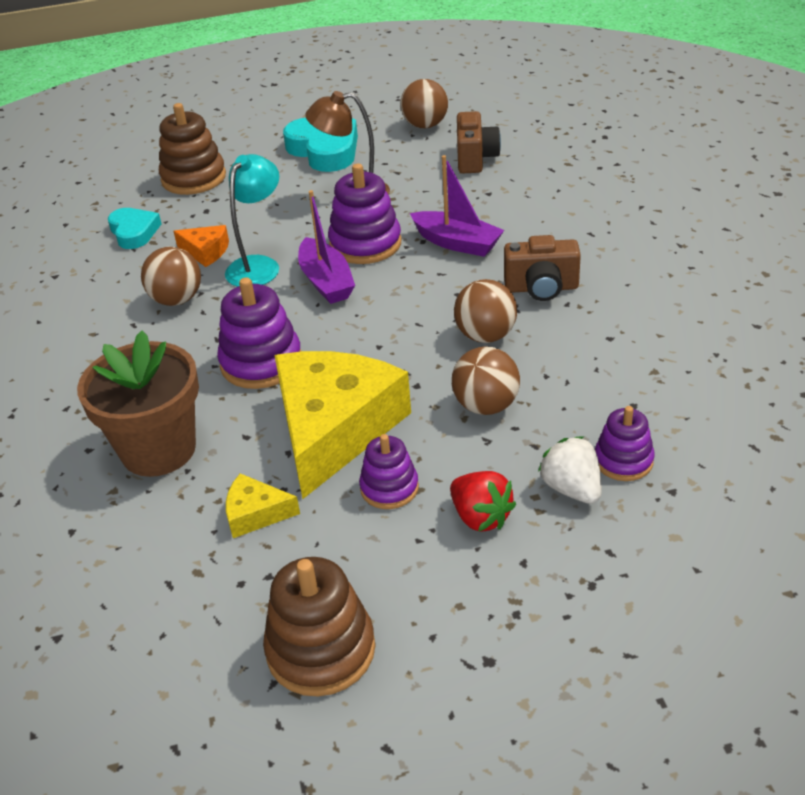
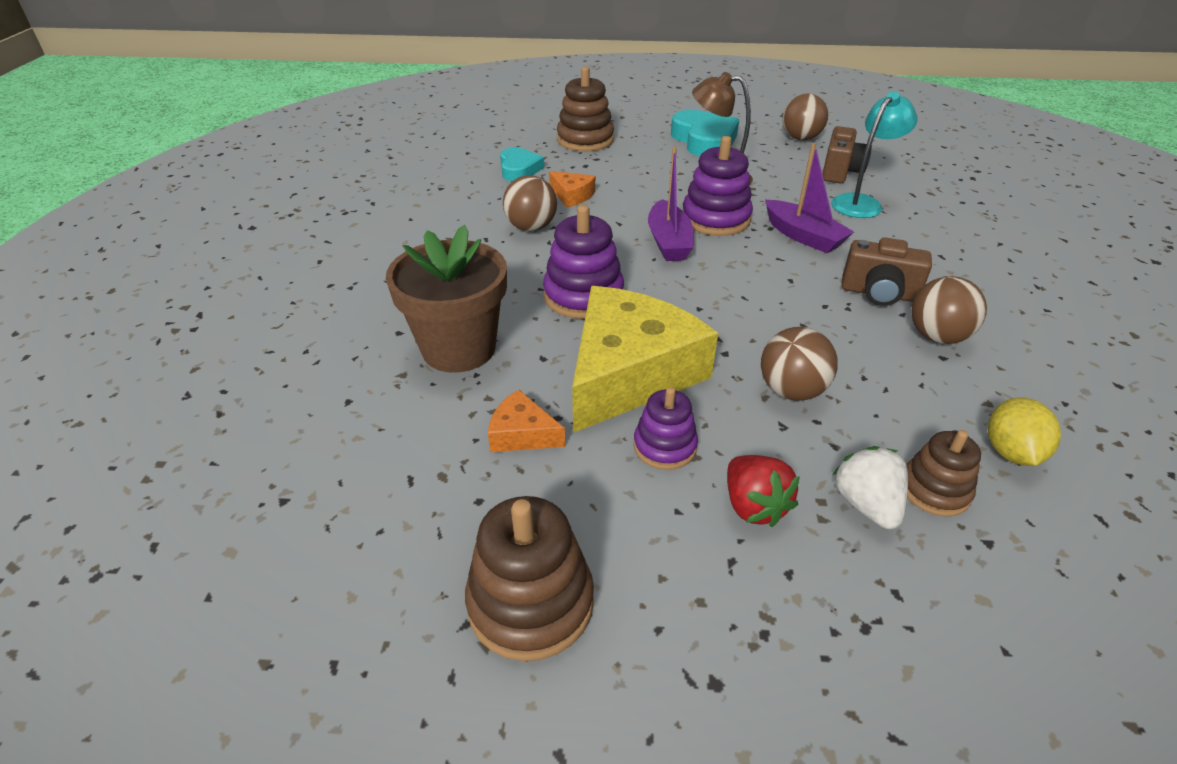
camera: 15 degrees right, 0 degrees up
(255, 513) = (522, 434): yellow cheese -> orange cheese
(258, 265) = (613, 216): turquoise lamp -> turquoise lamp (861, 202)
(485, 336) = (809, 324): brown ball -> brown ball (937, 336)
(623, 460) = (934, 490): purple stacking toy -> brown stacking toy
(678, 410) = (1011, 452): none -> yellow lemon

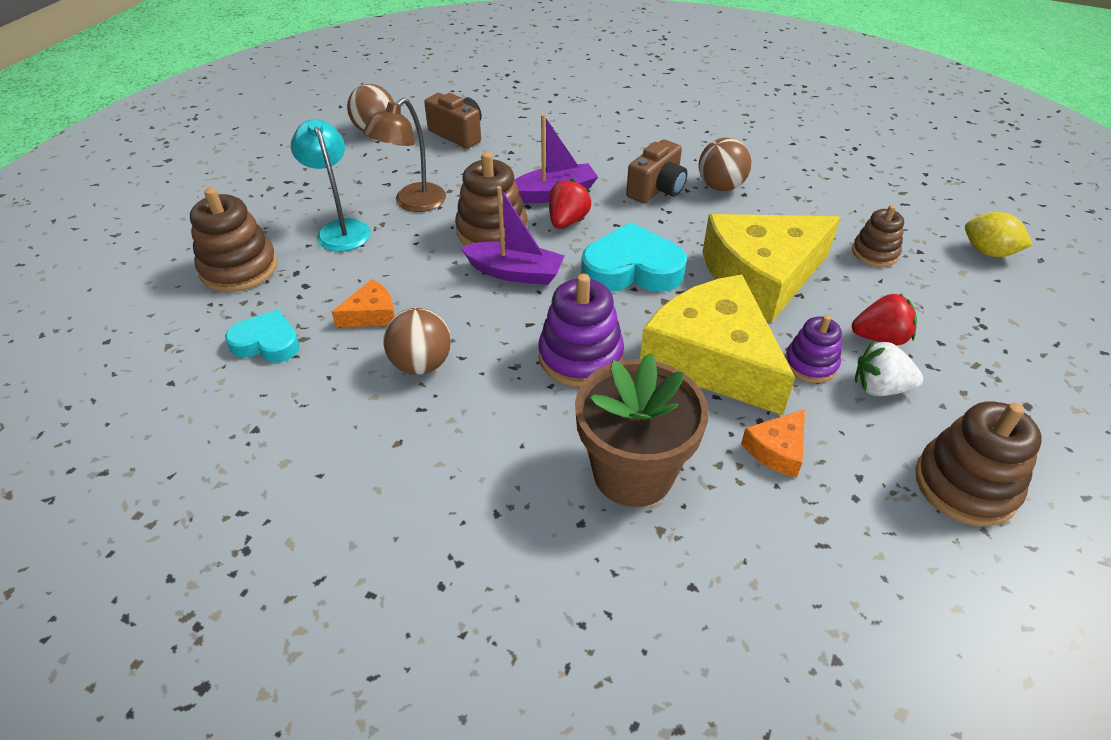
camera: 70 degrees left, 5 degrees up
(704, 140) = (324, 186): turquoise heart -> turquoise heart (632, 269)
(715, 219) = (492, 231): purple stacking toy -> brown stacking toy
(768, 252) = (567, 221): none -> red strawberry
(791, 391) = (762, 276): brown ball -> yellow cheese
(861, 202) = (519, 145): turquoise lamp -> turquoise lamp (340, 229)
(866, 504) = (884, 286): white strawberry -> white strawberry (879, 388)
(1011, 452) = (846, 209): yellow lemon -> yellow lemon (988, 252)

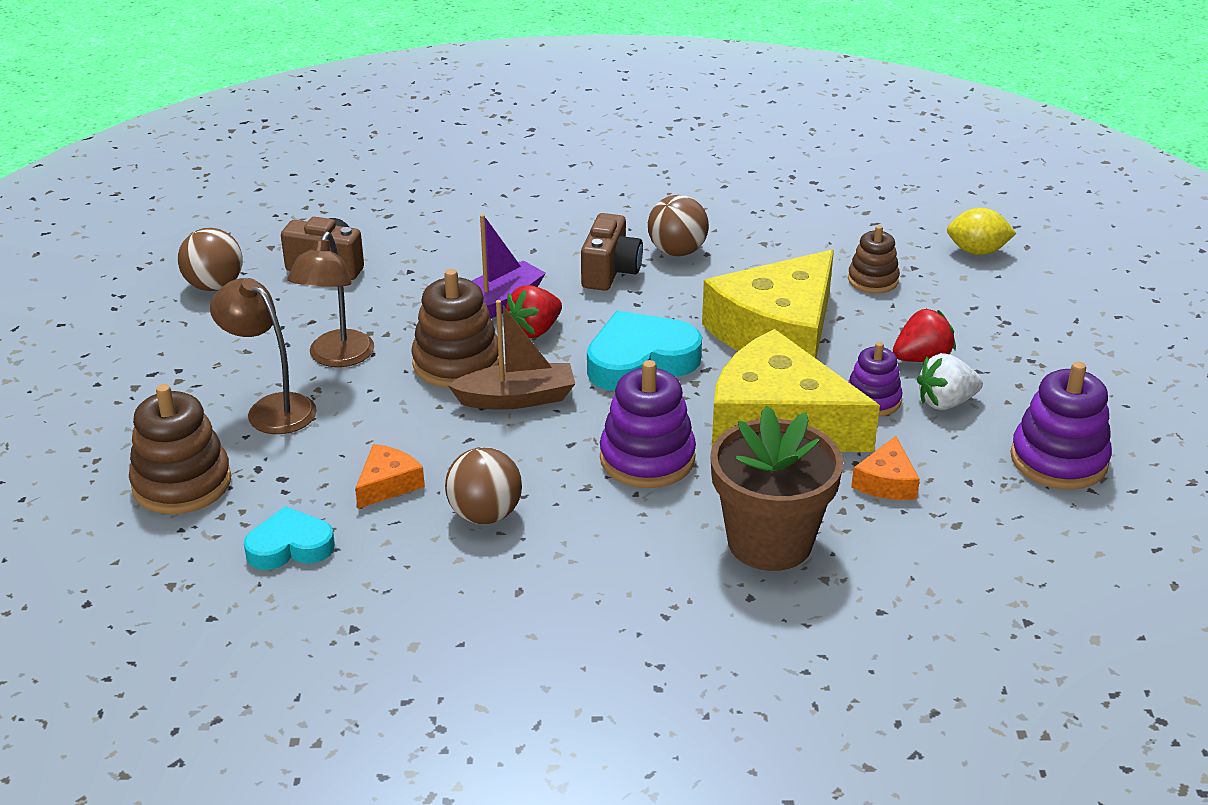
camera: 25 degrees left, 10 degrees down
(340, 229) = (272, 408): turquoise lamp -> brown lamp
(515, 273) = (517, 398): purple boat -> brown boat
(567, 221) = (535, 330): red strawberry -> red strawberry turned 135 degrees counterclockwise
(965, 485) = (1058, 460): brown stacking toy -> purple stacking toy

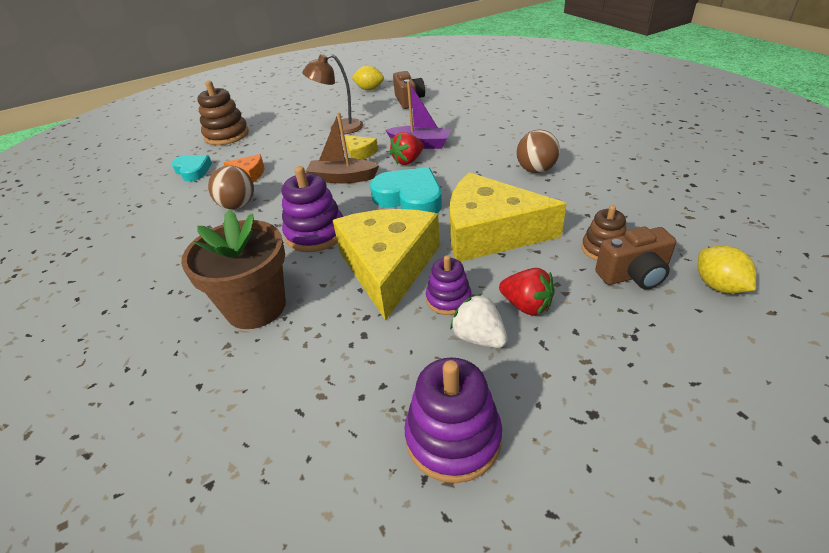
camera: 65 degrees right, 5 degrees up
(214, 286) = (369, 89): brown ball -> yellow lemon
(272, 408) = (290, 131): brown lamp -> none
(456, 363) = (359, 153): brown stacking toy -> yellow cheese
(517, 398) = (342, 178): brown boat -> brown boat turned 135 degrees clockwise
(535, 330) = (408, 161): red strawberry -> red strawberry turned 60 degrees counterclockwise
(610, 272) = (488, 159): brown camera -> brown camera (633, 275)
(886, 482) = (352, 339): orange cheese -> none

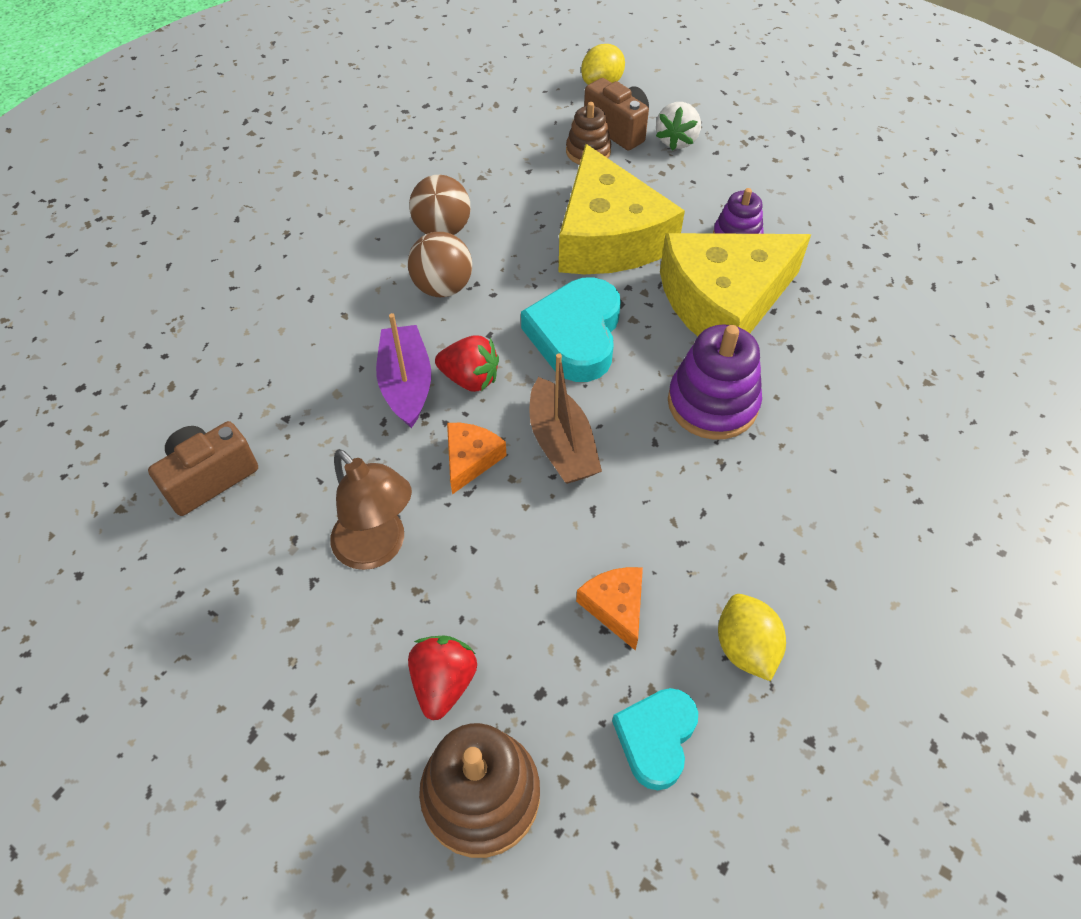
camera: 120 degrees left, 15 degrees up
(238, 205) = (712, 554): brown ball -> brown ball (443, 287)
(256, 307) = (867, 389): brown flower pot -> none
(359, 153) = (470, 459): yellow cheese -> orange cheese
(369, 89) = (142, 595): yellow lemon -> yellow lemon (745, 647)
(453, 438) = (872, 191): purple stacking toy -> none
(478, 337) = (768, 204): white strawberry -> white strawberry (676, 140)
(526, 306) = (707, 185): red strawberry -> red strawberry (443, 683)

